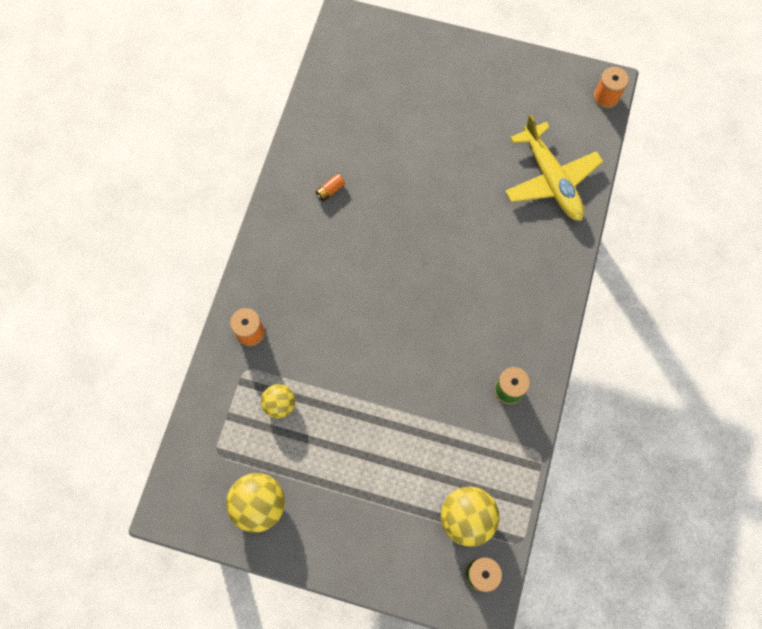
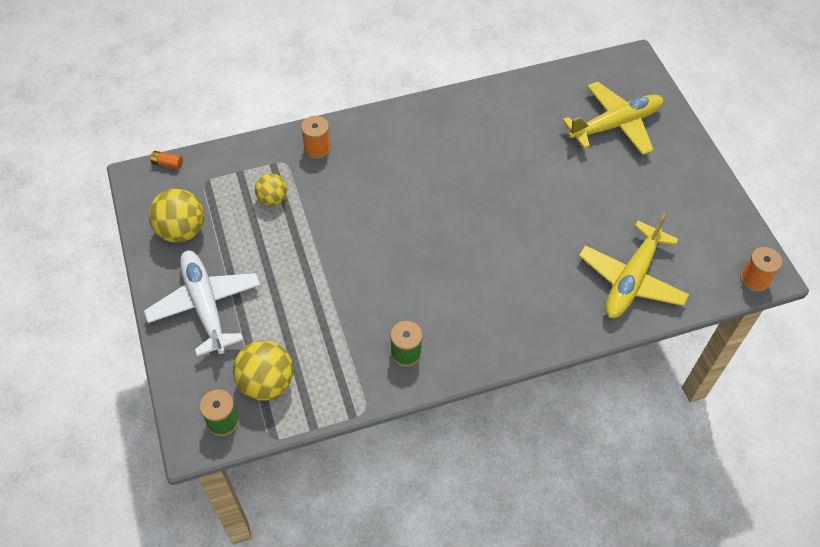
camera: 55 degrees right, 15 degrees down
(330, 190) = (478, 132): orange battery -> orange battery (167, 164)
(356, 527) = (205, 306): none -> white plane
(399, 83) = (615, 125): none -> yellow plane

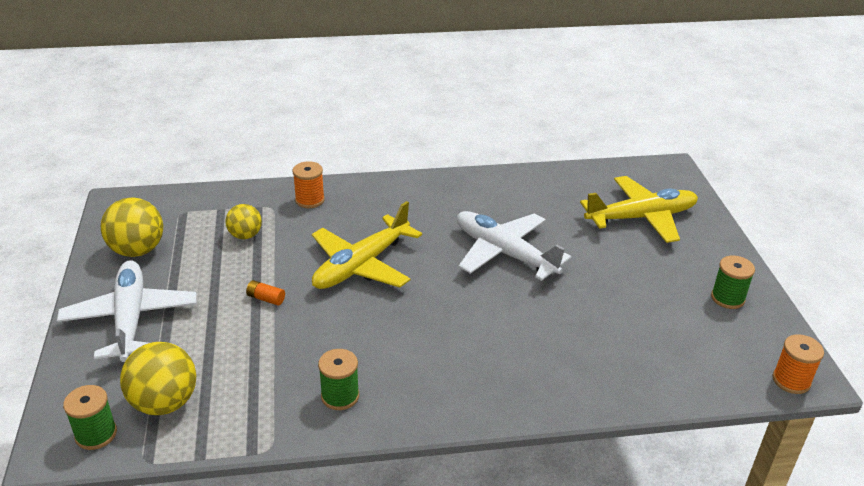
camera: 10 degrees right, 20 degrees down
(167, 164) = (150, 194): orange battery -> orange battery (266, 299)
(505, 184) = (504, 253): none -> white plane
(631, 279) = (634, 360): yellow plane -> yellow plane (361, 265)
(698, 204) = (727, 298): none -> green spool

